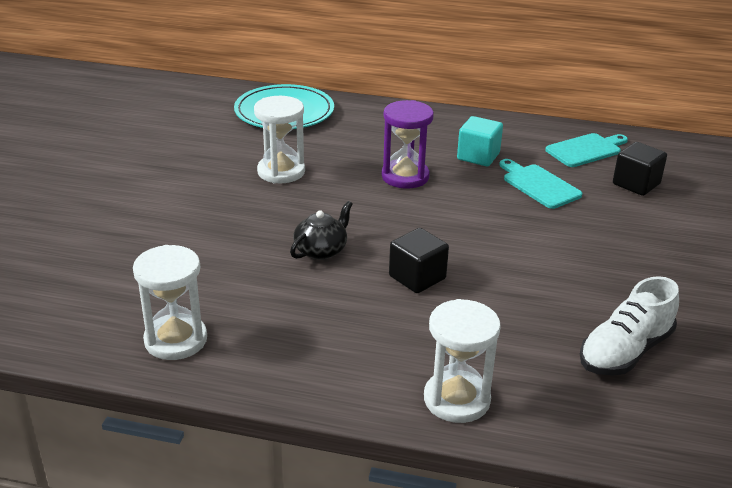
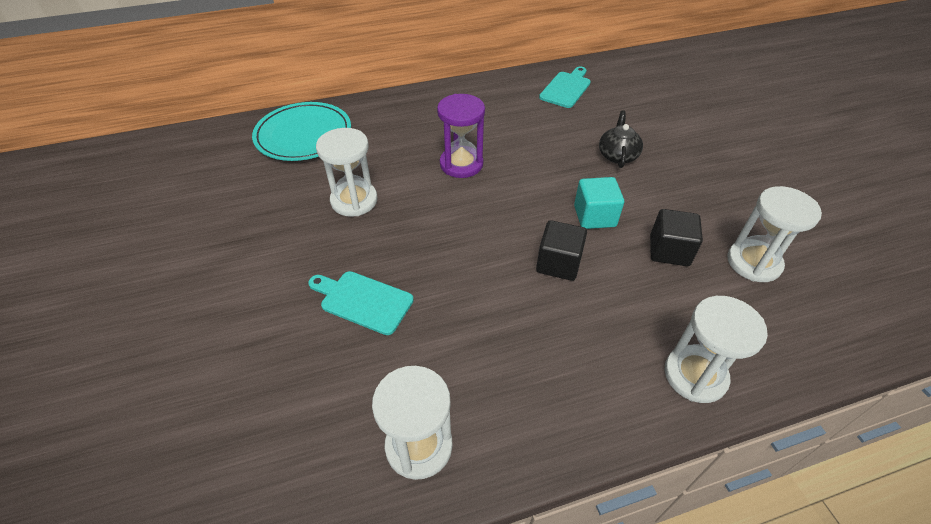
camera: 30 degrees left, 15 degrees up
(321, 250) = (460, 271): black teapot -> black teapot (617, 155)
(478, 156) = (498, 122): turquoise cube -> turquoise cube (594, 216)
(539, 185) = (564, 133): turquoise cutting board -> turquoise cutting board (363, 301)
(625, 351) = (753, 262): white shoe -> white hourglass
(636, 184) = (624, 106): black cube -> black cube (669, 250)

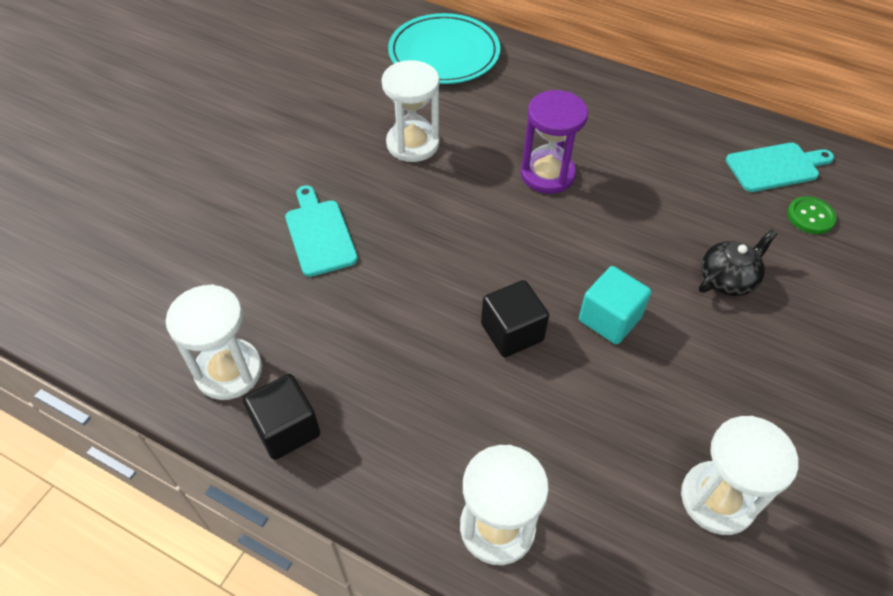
camera: 45 degrees right, 5 degrees up
(611, 102) = (810, 216): none -> green button
(669, 250) = (639, 411): black cube -> black cube (286, 428)

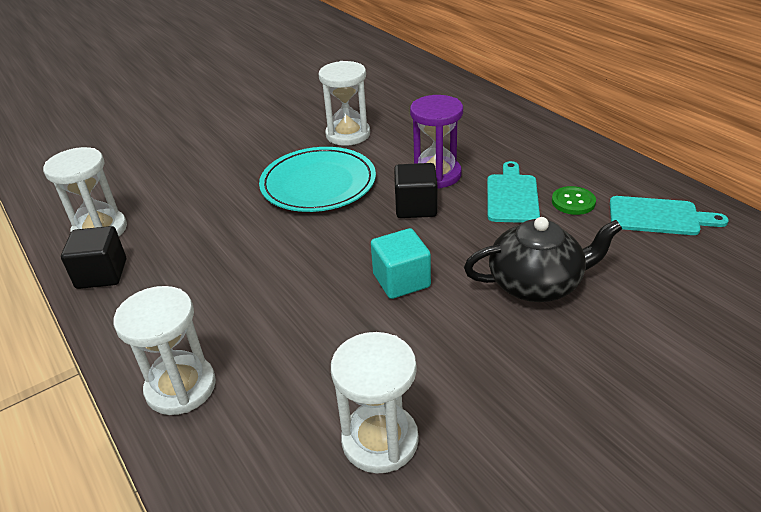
camera: 30 degrees right, 15 degrees down
(319, 234) = (232, 171): turquoise cutting board -> turquoise cutting board (512, 196)
(444, 53) = (422, 88): turquoise plate -> turquoise plate (318, 184)
(512, 332) = (313, 266): black cube -> black cube (416, 207)
(728, 279) = (537, 284): black teapot -> black teapot, size x1.52
(810, 216) = (664, 261): green button -> green button (573, 202)

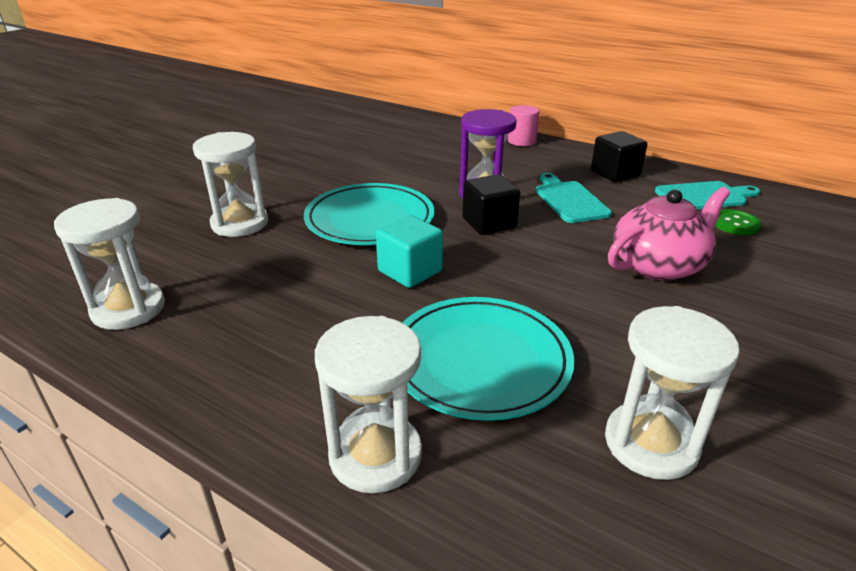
camera: 25 degrees left, 5 degrees down
(102, 274) = (166, 355): black cube -> black cube (615, 173)
(306, 335) = (480, 360): none -> turquoise plate
(348, 134) = (365, 174): white hourglass -> white hourglass (240, 223)
(401, 280) = (533, 288): turquoise cube -> turquoise cube (410, 271)
(522, 118) = (521, 141): none -> pink cylinder
(537, 284) = (659, 265): black teapot -> pink teapot
(573, 202) = (626, 196): green button -> green button (735, 224)

